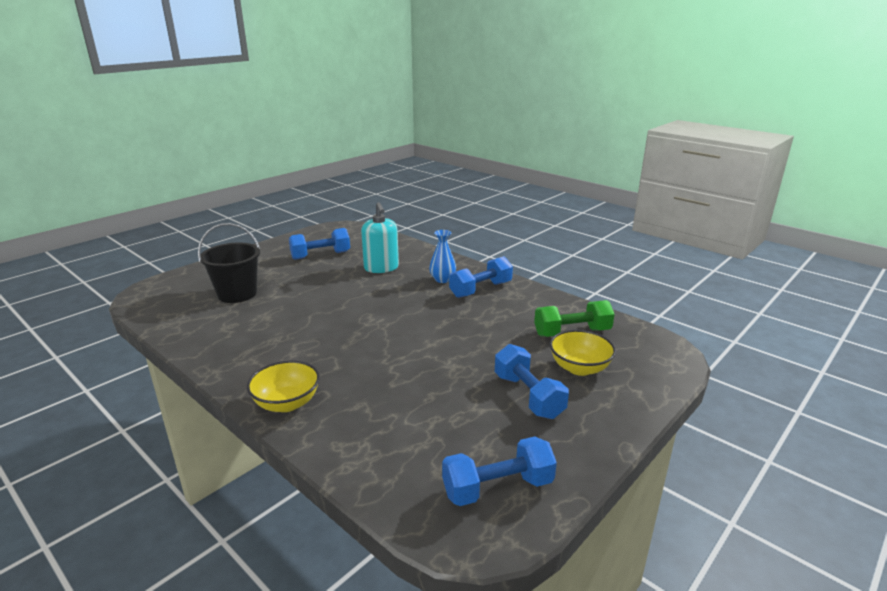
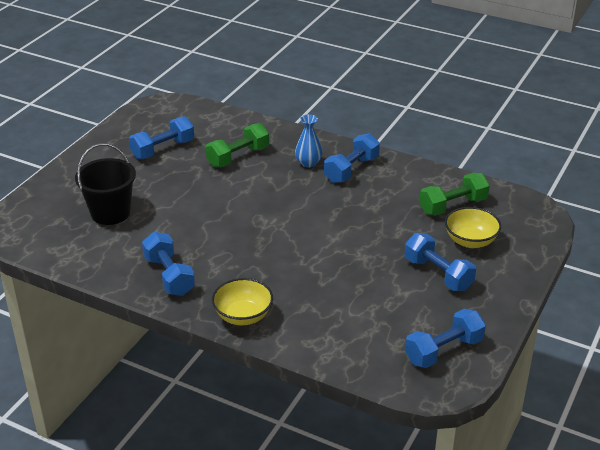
camera: 15 degrees left, 10 degrees up
(244, 352) = (169, 276): none -> blue dumbbell
(381, 268) = (238, 157): turquoise soap dispenser -> green dumbbell

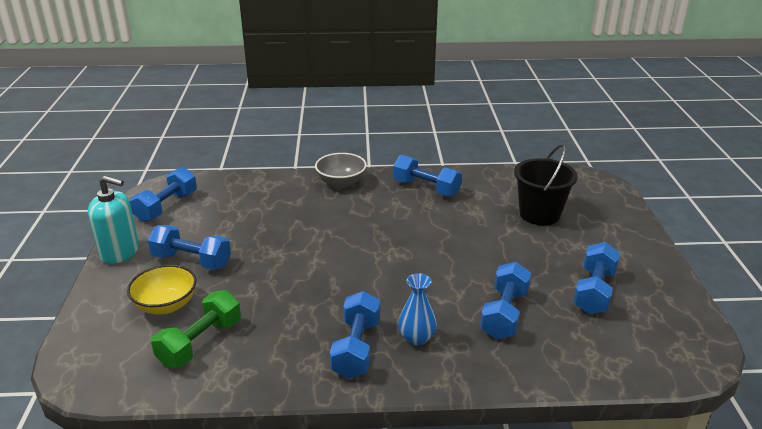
camera: 150 degrees right, 5 degrees down
(238, 157) = (504, 314): green dumbbell -> blue dumbbell
(243, 316) = (341, 182): yellow bowl -> grey bowl
(502, 307) = (120, 252): none -> turquoise soap dispenser

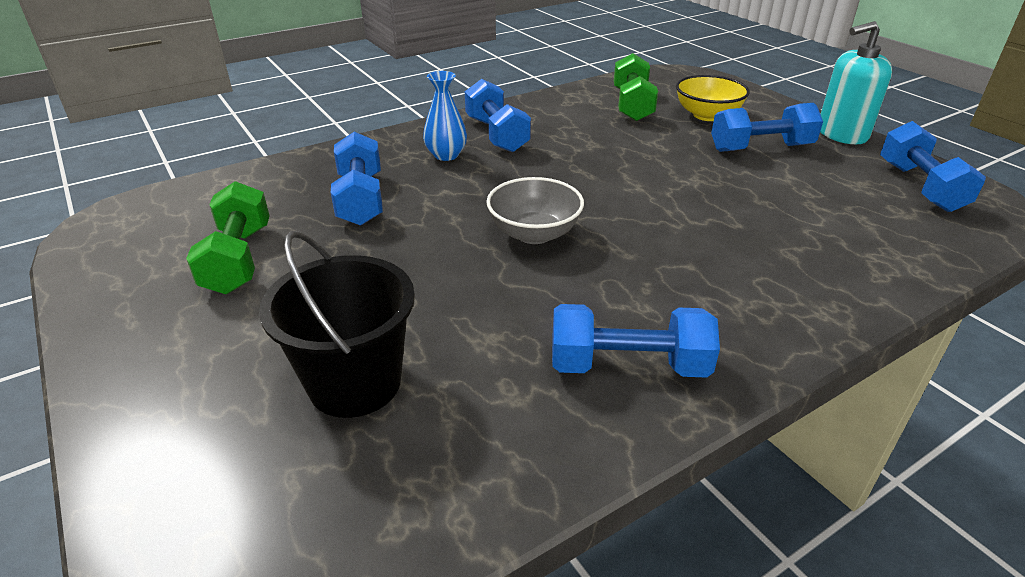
camera: 150 degrees right, 5 degrees up
(341, 182) = (790, 316): grey bowl -> grey bowl (534, 233)
(594, 291) = (238, 259): blue dumbbell -> green dumbbell

